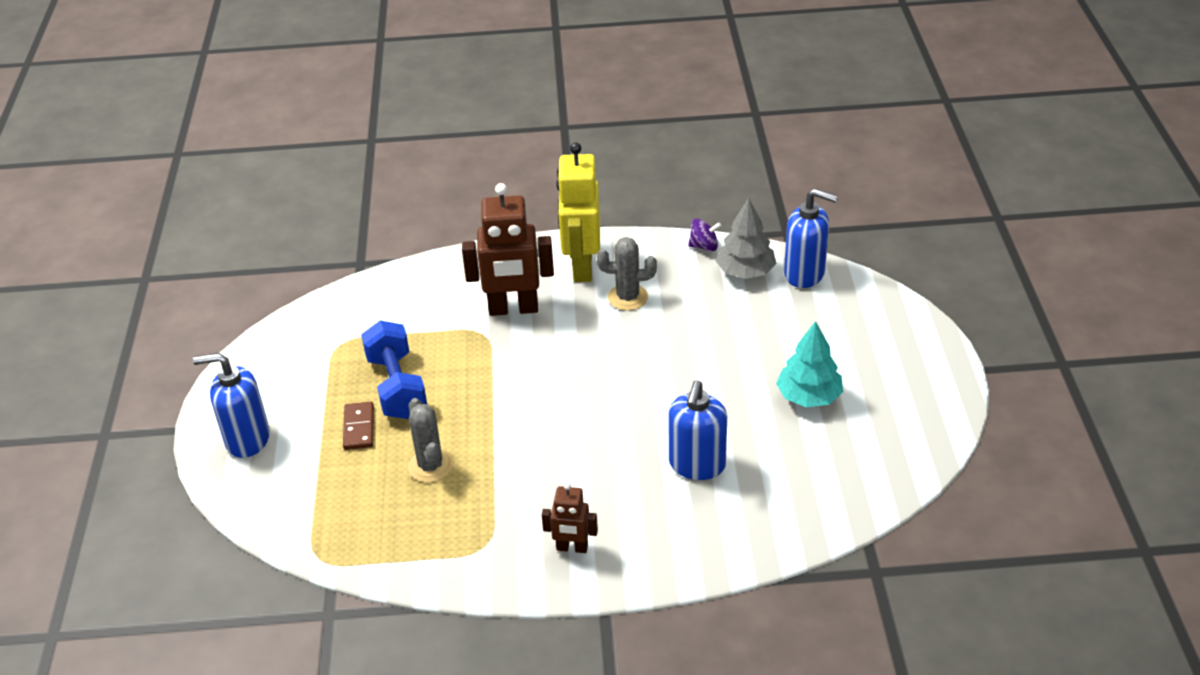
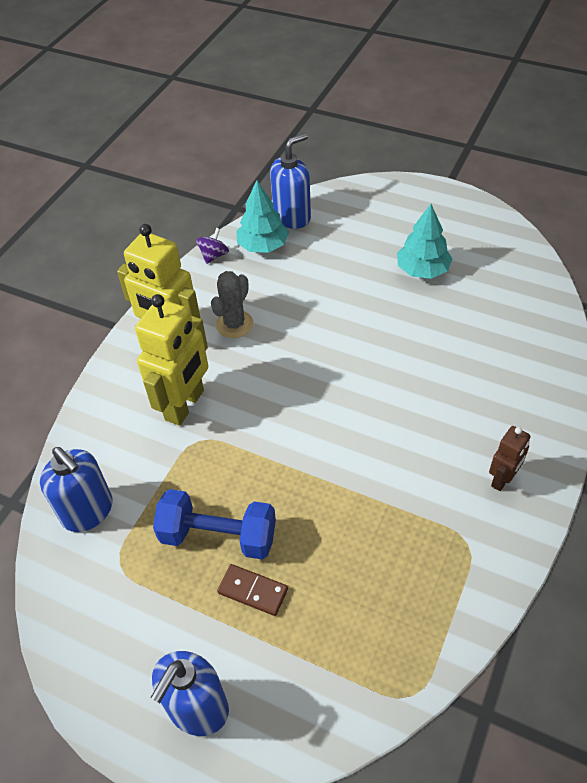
camera: 60 degrees left, 10 degrees up
(430, 466) = (343, 548): grey cactus -> none
(513, 309) = (185, 405): brown robot -> yellow robot
(697, 465) = (454, 361): blue soap dispenser -> blue soap dispenser (88, 511)
(745, 272) = (263, 246): grey tree -> turquoise tree

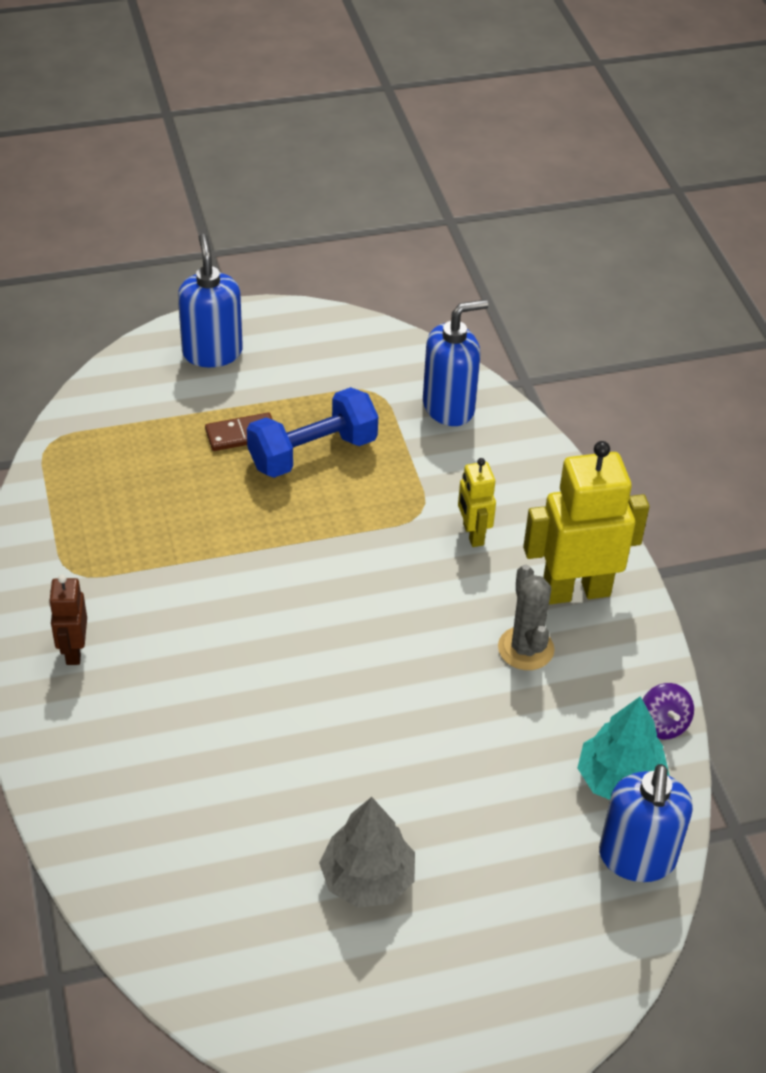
camera: 135 degrees right, 5 degrees down
(88, 511) = (449, 407): blue soap dispenser -> blue soap dispenser turned 150 degrees clockwise
(185, 405) = (472, 534): yellow robot -> yellow robot, size x0.53
(422, 270) = (367, 879): turquoise tree -> grey tree

